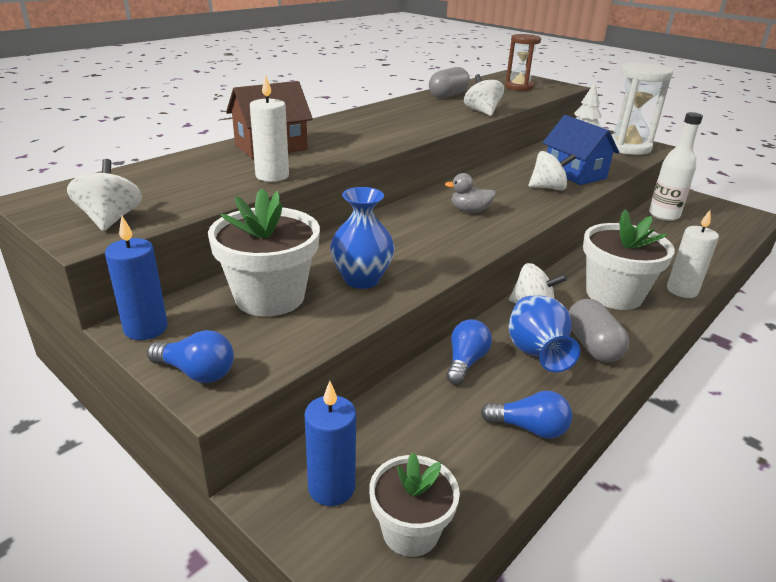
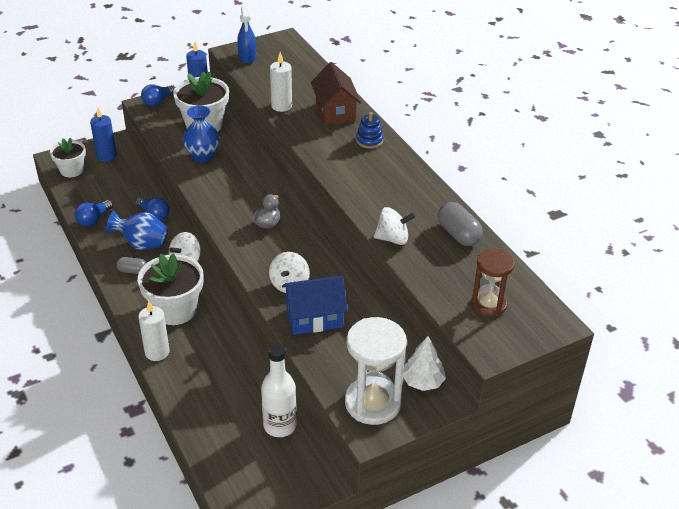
camera: 110 degrees right, 10 degrees up
(110, 219) = (247, 57): white spinning top -> blue spray bottle
(326, 129) = (369, 140): none -> blue stacking toy
(592, 345) = (132, 271): grey capsule -> grey capsule, size x0.60

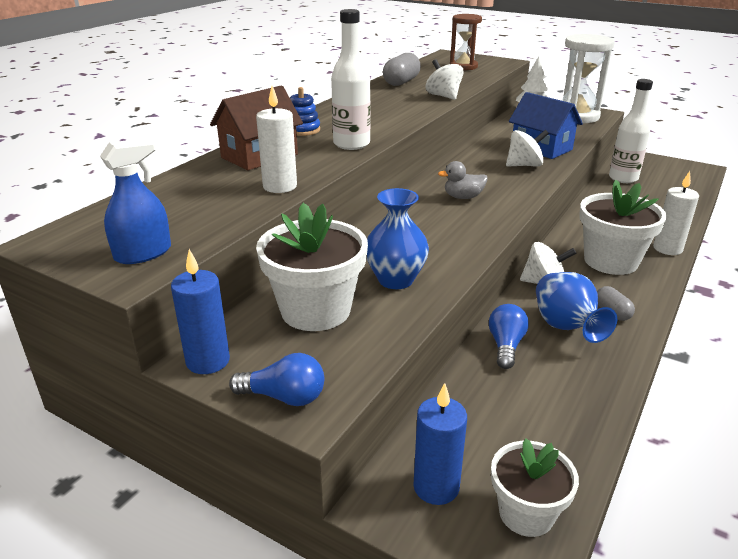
camera: 120 degrees left, 10 degrees down
(93, 219) = (589, 399): blue light bulb -> none
(322, 150) = (351, 144): none -> white bottle

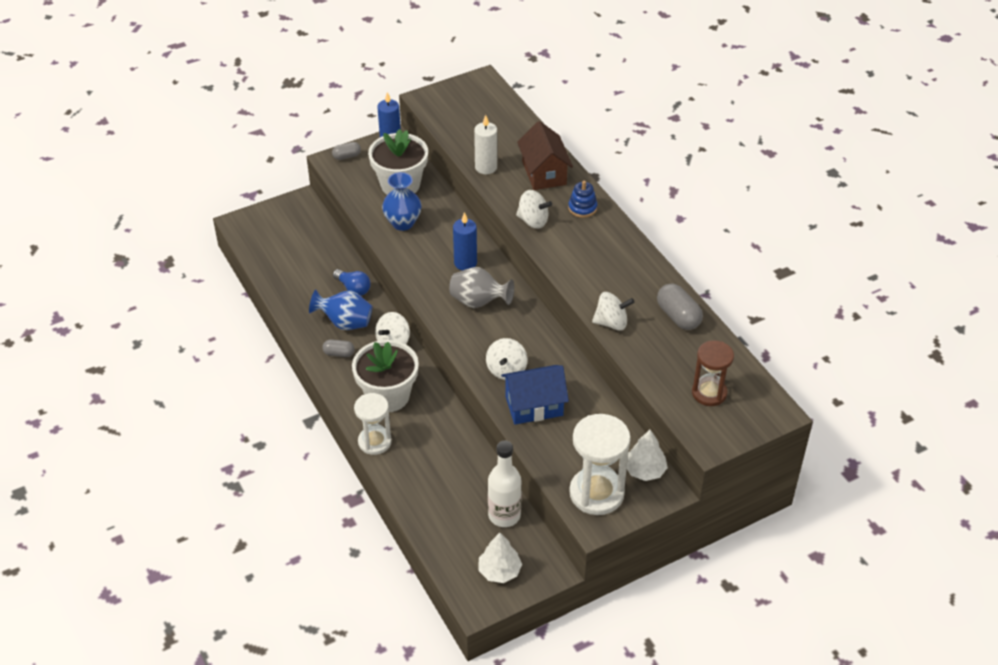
camera: 120 degrees right, 15 degrees up
(143, 253) = (443, 105): blue spray bottle -> none
(284, 397) = (347, 156): blue light bulb -> grey capsule
(351, 144) = (533, 221): white bottle -> white spinning top
(436, 487) = (293, 219): blue candle -> blue candle (465, 263)
(463, 197) = (478, 302): grey duck -> grey vase
(526, 513) = (258, 237): white flower pot -> none
(665, 169) = (499, 571): none -> white tree
(667, 249) = (374, 442): white candle -> white hourglass

